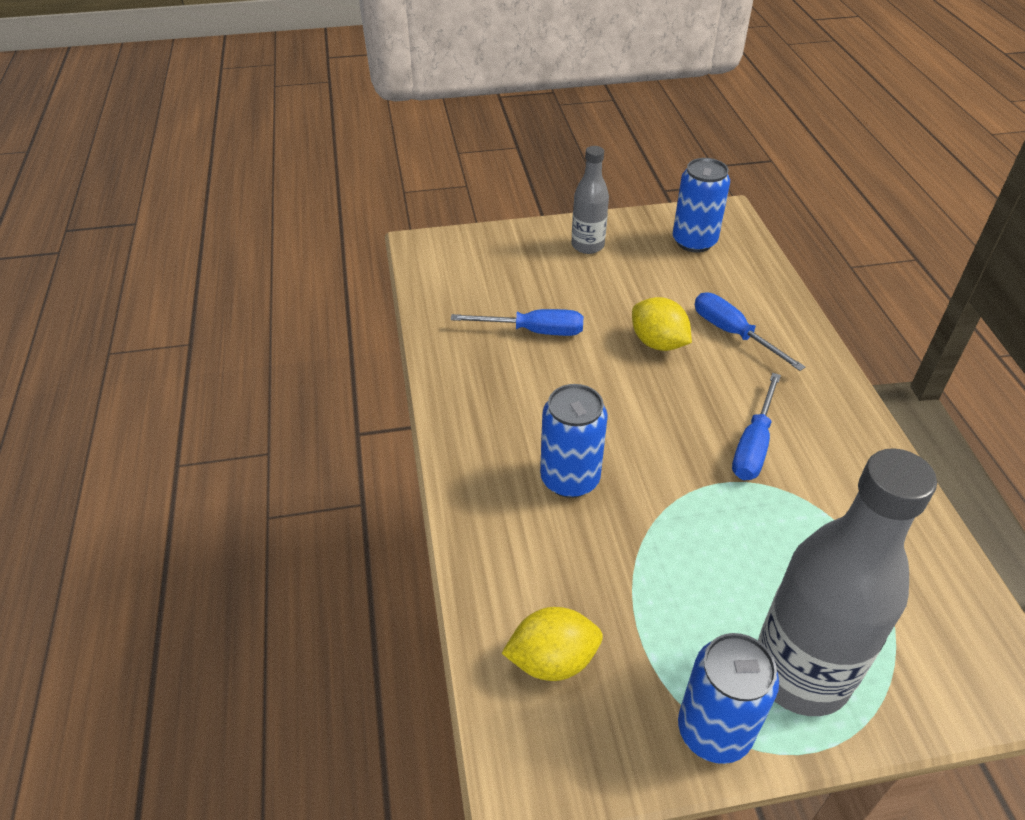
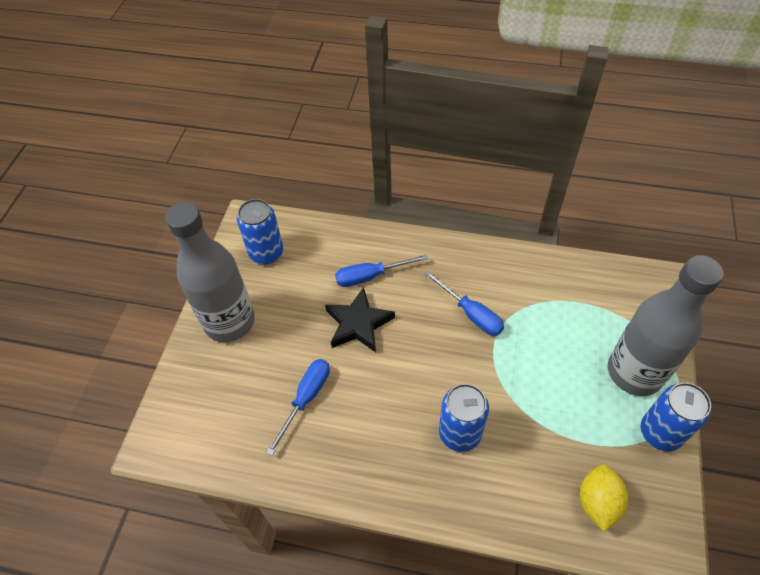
camera: 65 degrees left, 10 degrees up
(587, 246) = (229, 321): grey bottle -> grey bottle, size x1.88
(658, 343) = (358, 324): yellow lemon -> black star

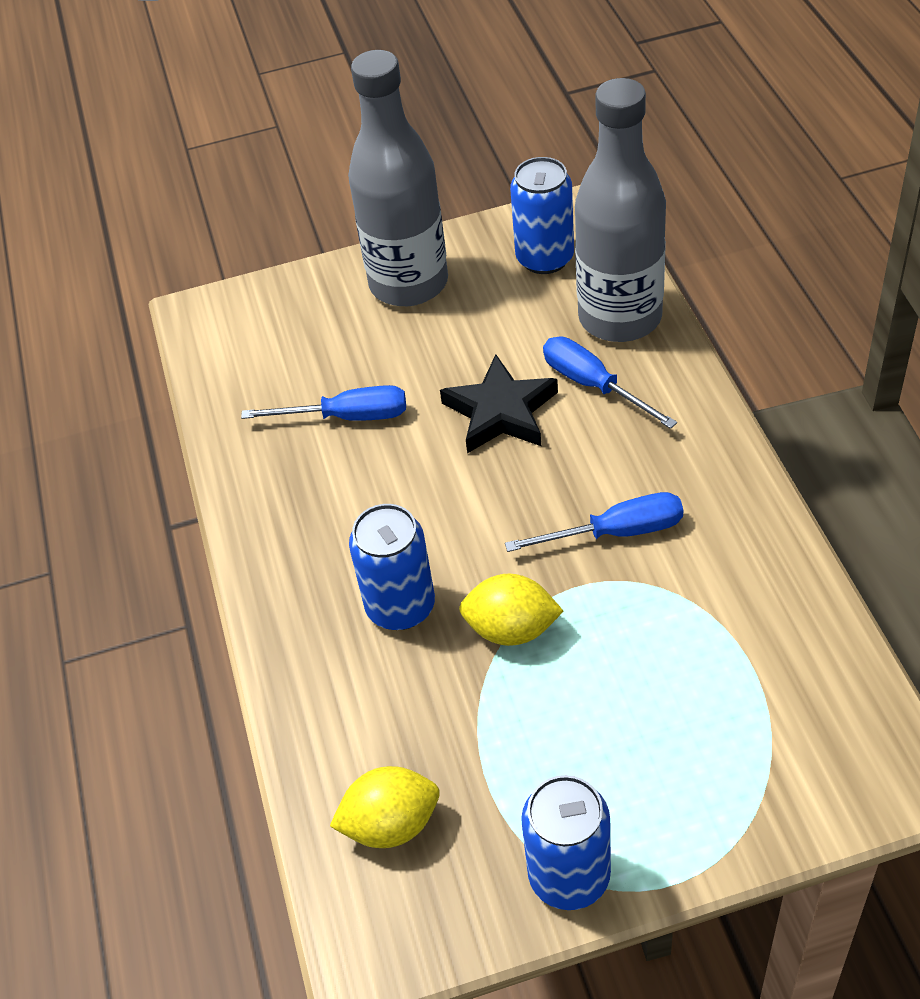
camera: 65 degrees right, 5 degrees down
(471, 314) = (616, 532): blue screwdriver -> blue screwdriver turned 120 degrees counterclockwise
(504, 387) = (511, 629): none -> yellow lemon
(634, 372) = (664, 800): grey bottle -> grey bottle (620, 318)

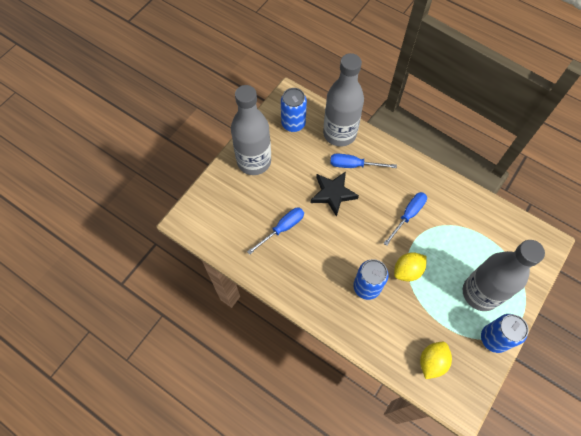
camera: 45 degrees left, 15 degrees up
(629, 770) = (480, 293): none -> grey bottle

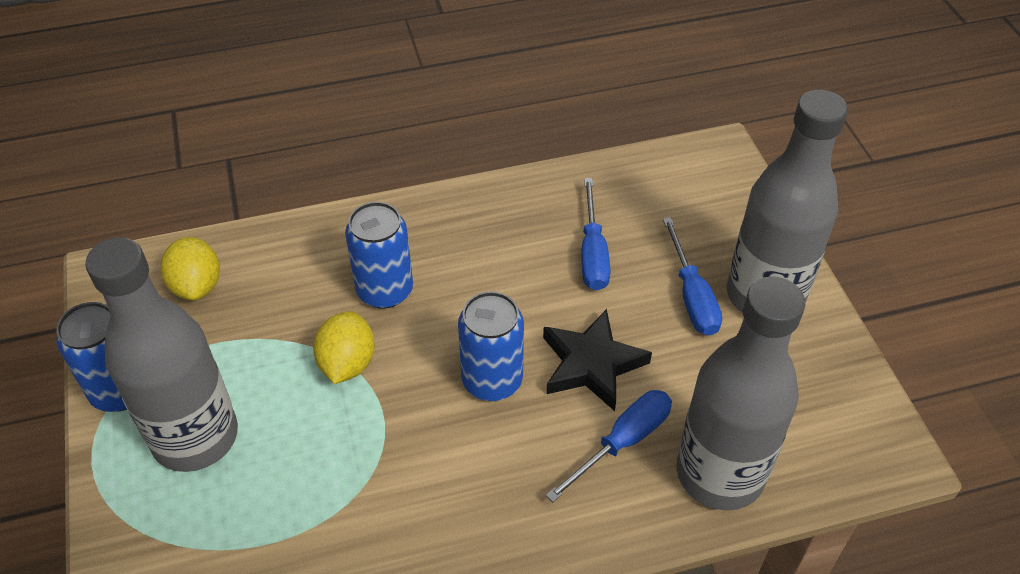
camera: 130 degrees right, 15 degrees down
(293, 124) = (809, 410): blue can -> blue can (492, 380)
(408, 215) = (436, 447): blue screwdriver -> blue screwdriver (692, 296)

